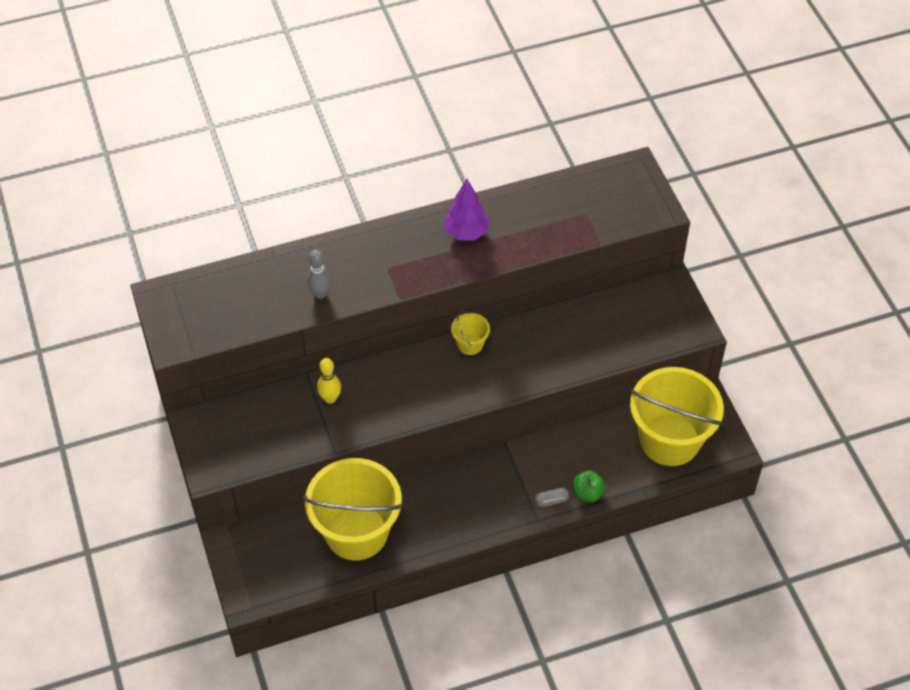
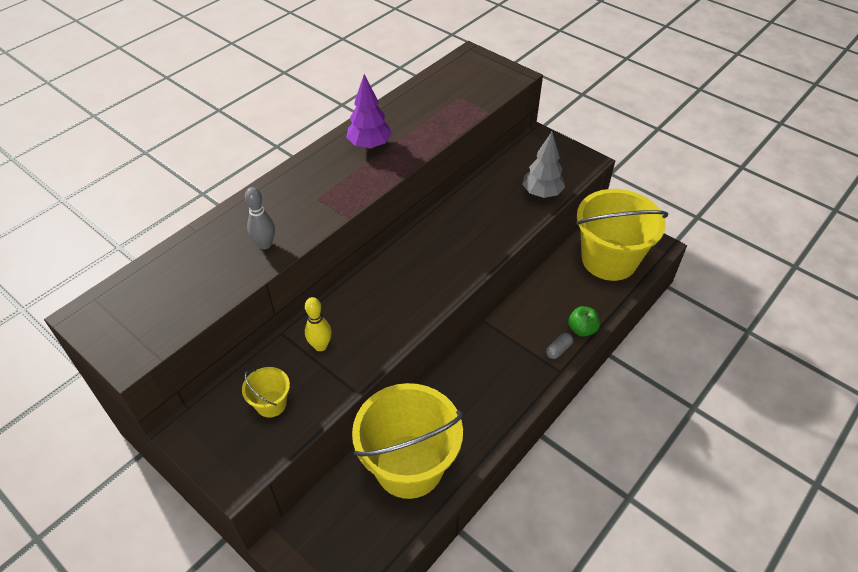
camera: 30 degrees left, 5 degrees down
(470, 344) = (418, 244): yellow bucket -> yellow bucket (271, 404)
(622, 344) = (541, 193): none -> grey tree

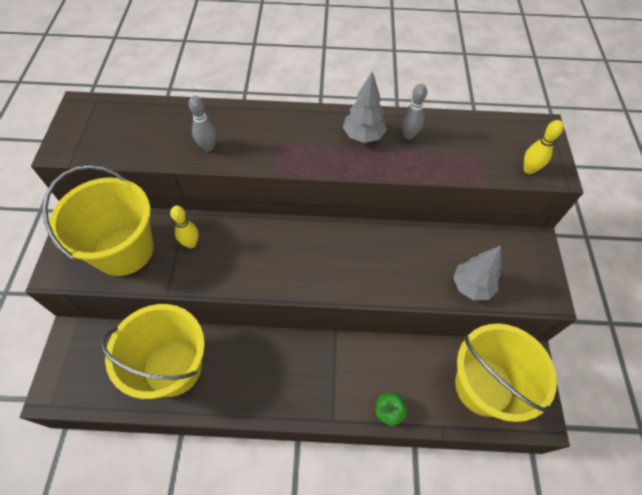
camera: 50 degrees right, 10 degrees up
(271, 404) = (124, 250): yellow bucket -> yellow bucket, size x2.36
(369, 145) = (363, 136): purple tree -> grey tree
(398, 121) = (408, 135): none -> grey bowling pin
(498, 84) = (529, 169): none -> yellow bowling pin
(558, 350) = (352, 405): grey capsule -> none

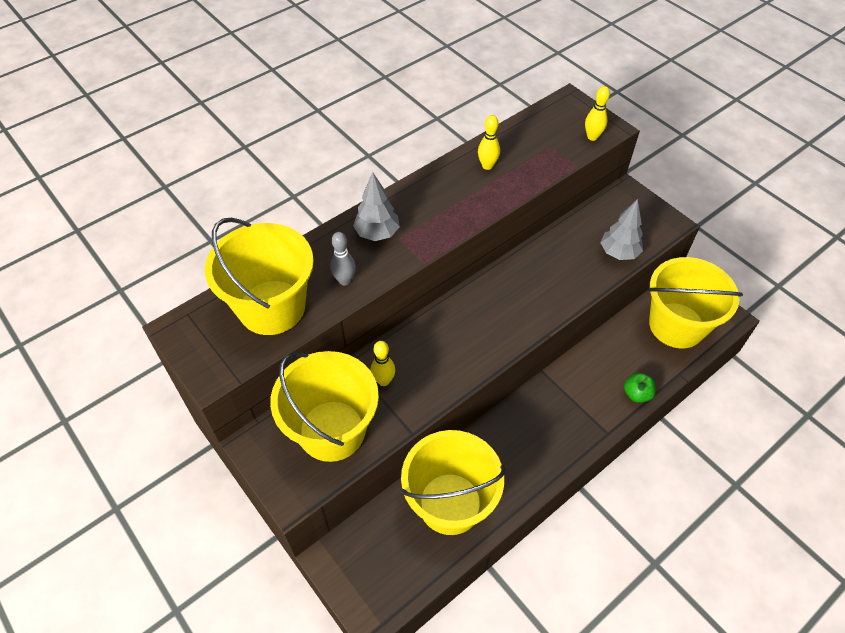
camera: 40 degrees left, 5 degrees down
(144, 132) = (272, 307): none -> yellow bucket
(363, 136) = (455, 188): grey tree -> grey tree (377, 233)
(408, 135) = (487, 166): grey bowling pin -> yellow bowling pin

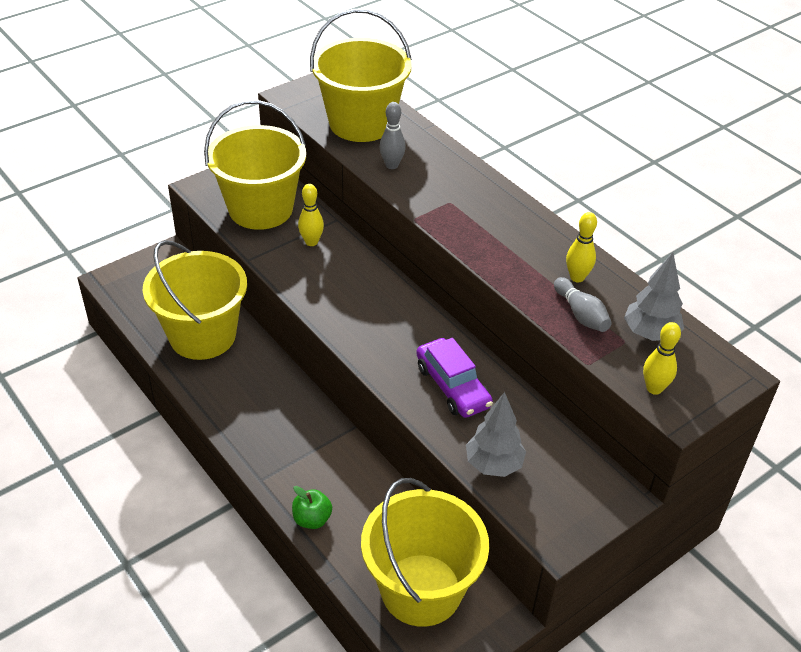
camera: 90 degrees right, 10 degrees down
(377, 233) = (457, 187): grey tree -> grey tree (650, 333)
(527, 166) = (581, 314): none -> grey bowling pin
(550, 275) = (452, 386): none -> purple car

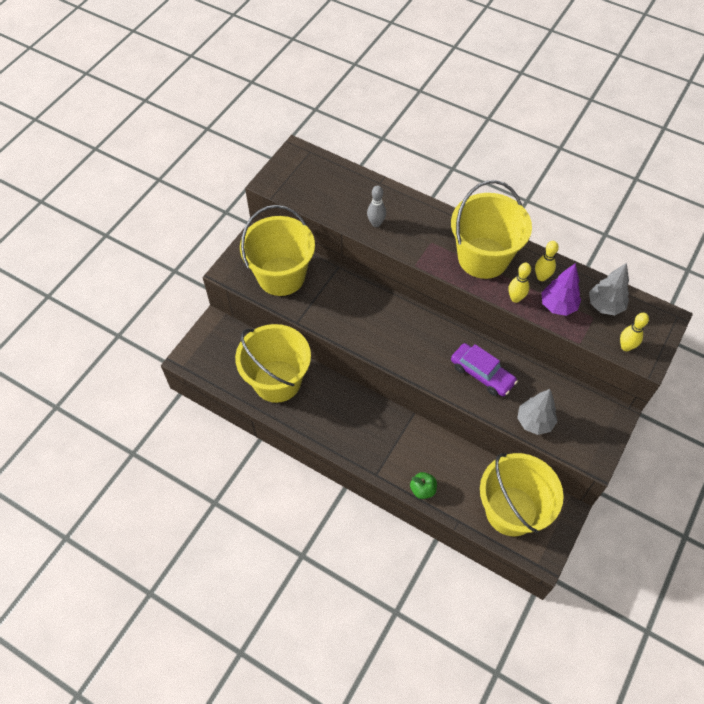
camera: 20 degrees left, 15 degrees up
(311, 242) = (331, 292): yellow bowling pin -> yellow bowling pin (515, 298)
(361, 123) = (334, 192): yellow bucket -> yellow bucket (483, 258)
(581, 314) = (557, 306): grey bowling pin -> purple tree

